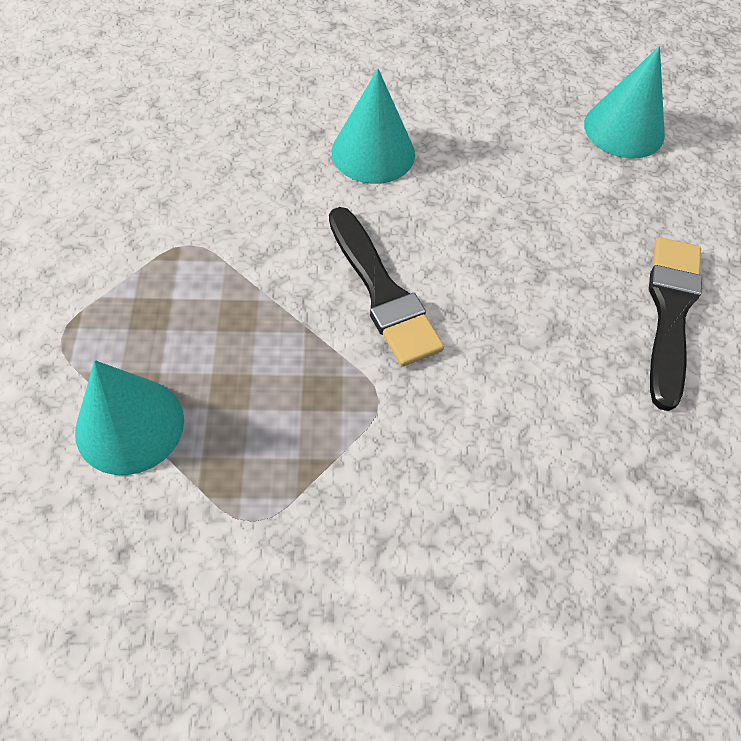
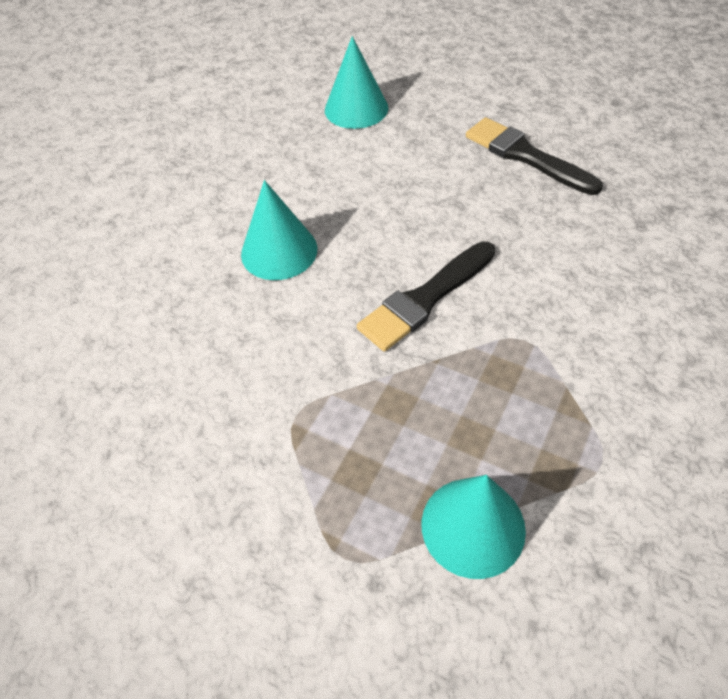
camera: 55 degrees left, 5 degrees down
(382, 292) = (425, 299): black brush -> black brush turned 135 degrees clockwise

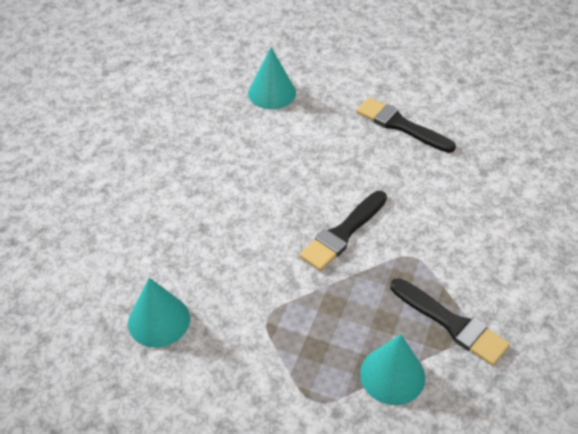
camera: 10 degrees left, 5 degrees down
(279, 251) = (234, 205): turquoise cone -> turquoise cone (159, 320)
(576, 449) = (451, 323): none -> black brush

